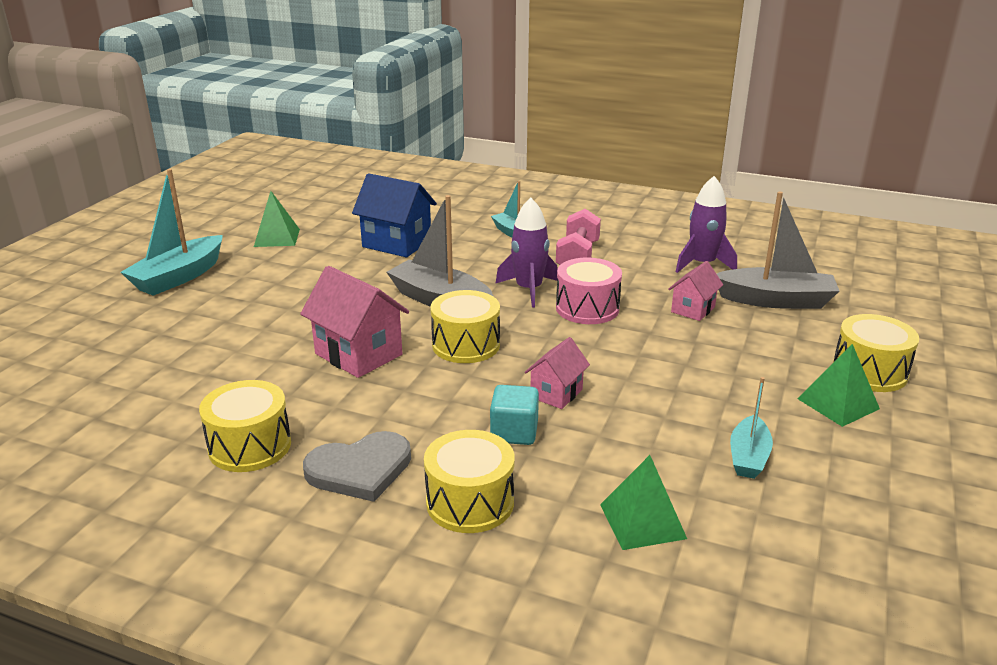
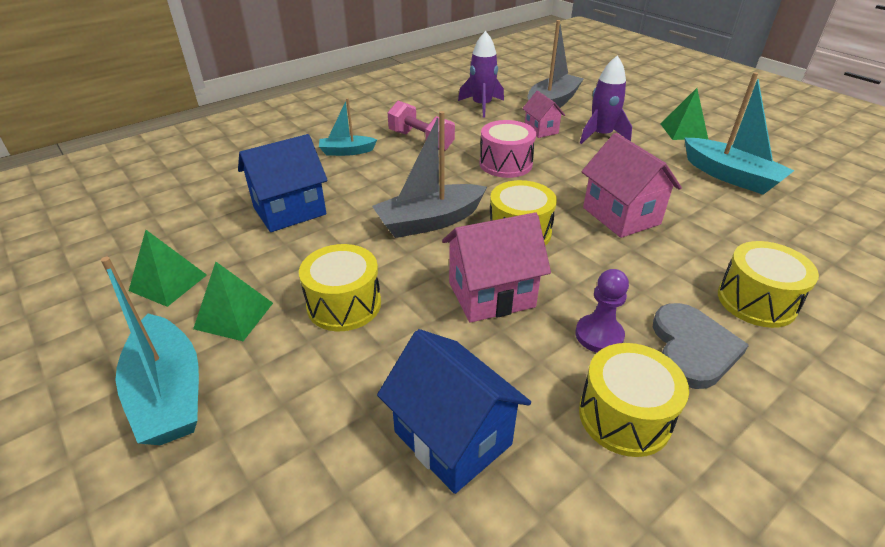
camera: 60 degrees left, 10 degrees up
(190, 379) = (453, 438): none -> blue house
(342, 416) = (599, 335): none -> purple pawn
(514, 432) = (667, 251): turquoise cube -> none
(529, 289) = (453, 176): purple rocket -> purple rocket (601, 135)
(556, 393) = (621, 216): pink house -> pink house, size x1.71
(642, 521) = (793, 236): green pyramid -> green pyramid (234, 315)
(748, 457) = (730, 176): turquoise boat -> turquoise boat, size x1.71
(869, 372) = (654, 111): yellow drum -> yellow drum (344, 304)

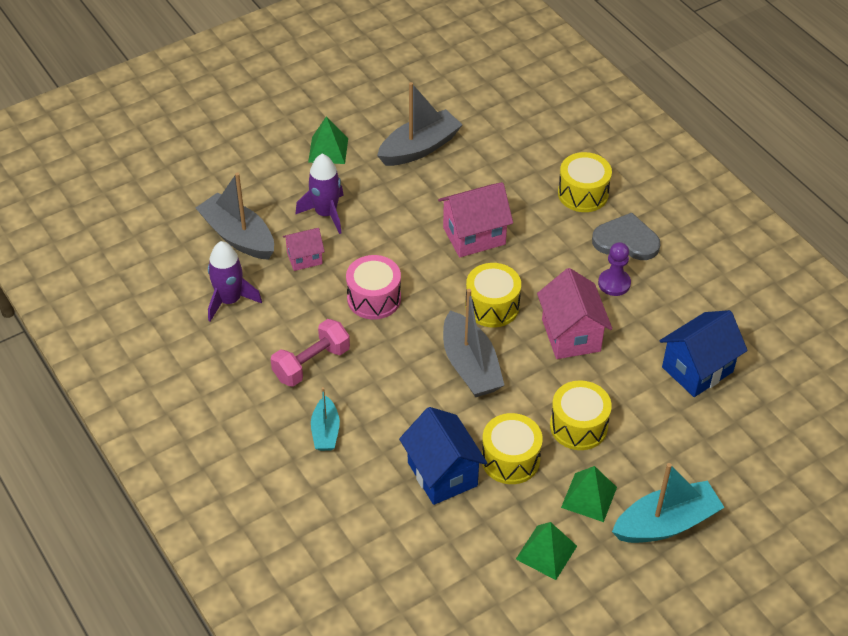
camera: 85 degrees left, 10 degrees up
(624, 416) = (680, 287): yellow drum -> yellow drum (510, 459)
(730, 176) = (419, 148): turquoise boat -> grey boat

